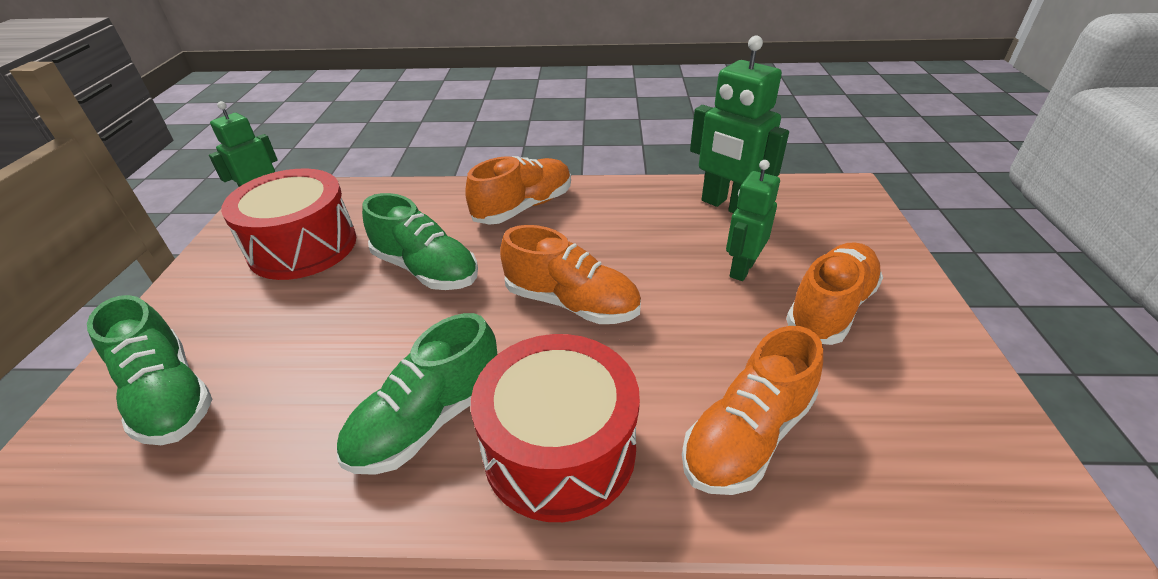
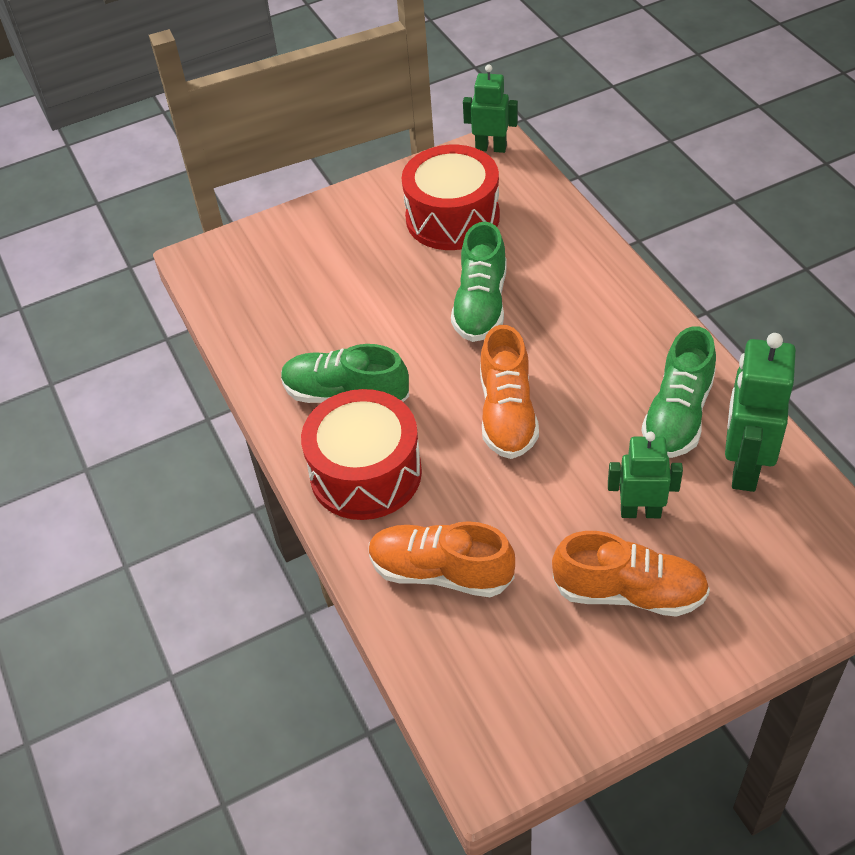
camera: 65 degrees right, 10 degrees up
(169, 396) = (285, 263): green shoe -> green shoe (678, 415)
(524, 207) = (613, 317): orange shoe -> none

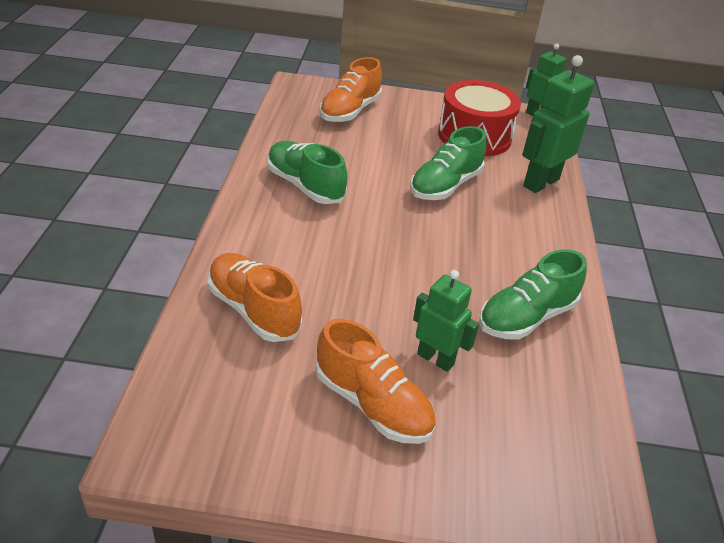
camera: 25 degrees right, 10 degrees down
(366, 473) = (270, 230): red drum -> none
(507, 414) = (399, 250): orange shoe -> orange shoe (350, 111)
(744, 467) = (549, 378): green robot -> green robot (540, 182)

